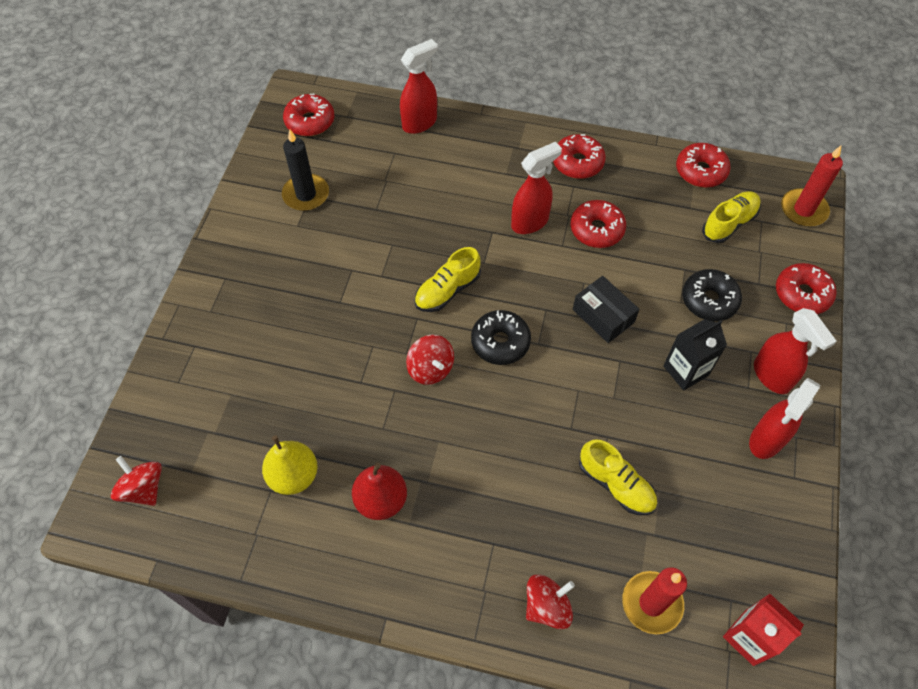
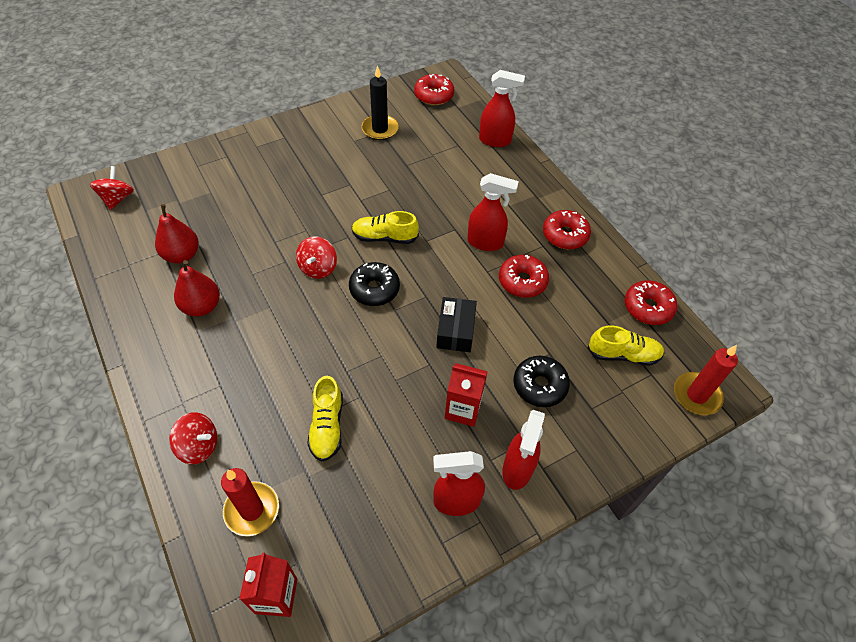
camera: 45 degrees right, 5 degrees down
(294, 476) = (182, 255): yellow pear -> red pear
(685, 370) = (463, 409): black carton -> red carton
(802, 294) = (615, 444): red donut -> none

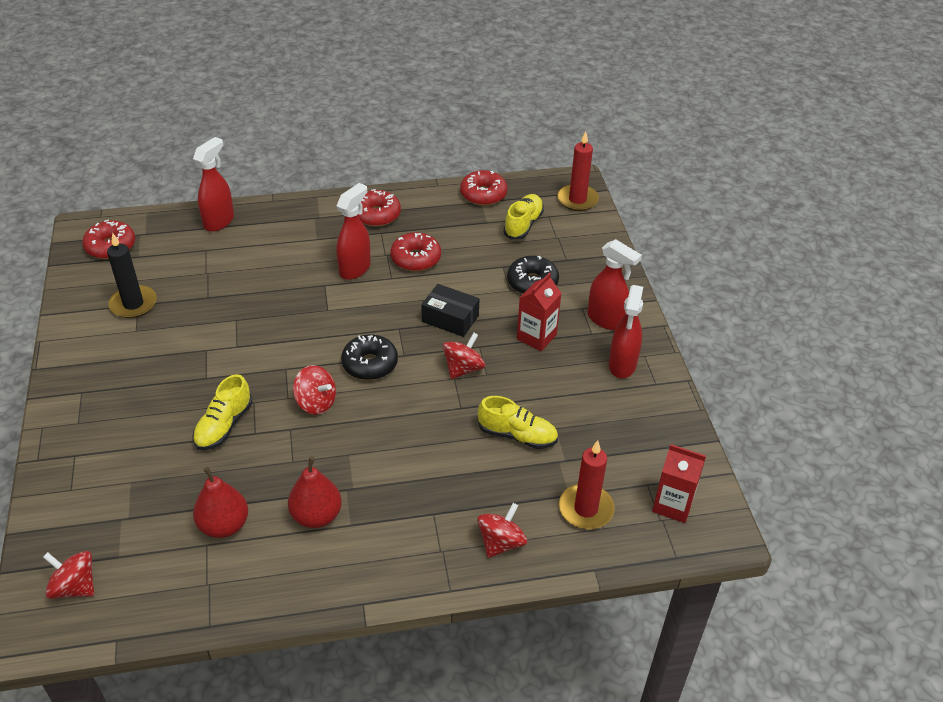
camera: 70 degrees left, 10 degrees down
(384, 237) = (304, 340): yellow shoe -> yellow shoe (224, 426)
(395, 359) = (463, 368): none -> red spinning top

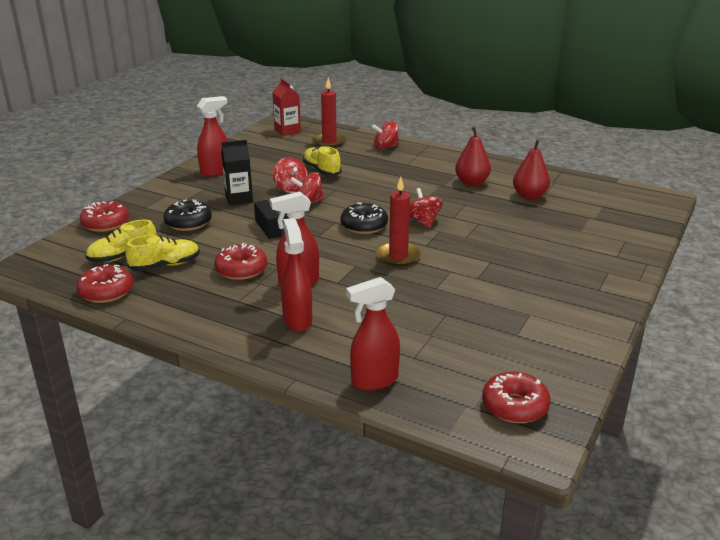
camera: 140 degrees left, 15 degrees down
(75, 587) = (634, 204): red spinning top -> red spinning top (291, 188)
(133, 304) = (520, 336): black candle -> none
(224, 426) = (497, 233): yellow shoe -> yellow shoe (165, 265)
(376, 215) = (219, 316): red donut -> red donut (105, 223)
(536, 337) = (239, 199): red carton -> black carton
(577, 200) = (50, 255): red candle -> red candle (398, 256)
(606, 320) = (183, 190): red spray bottle -> red spray bottle (297, 320)

